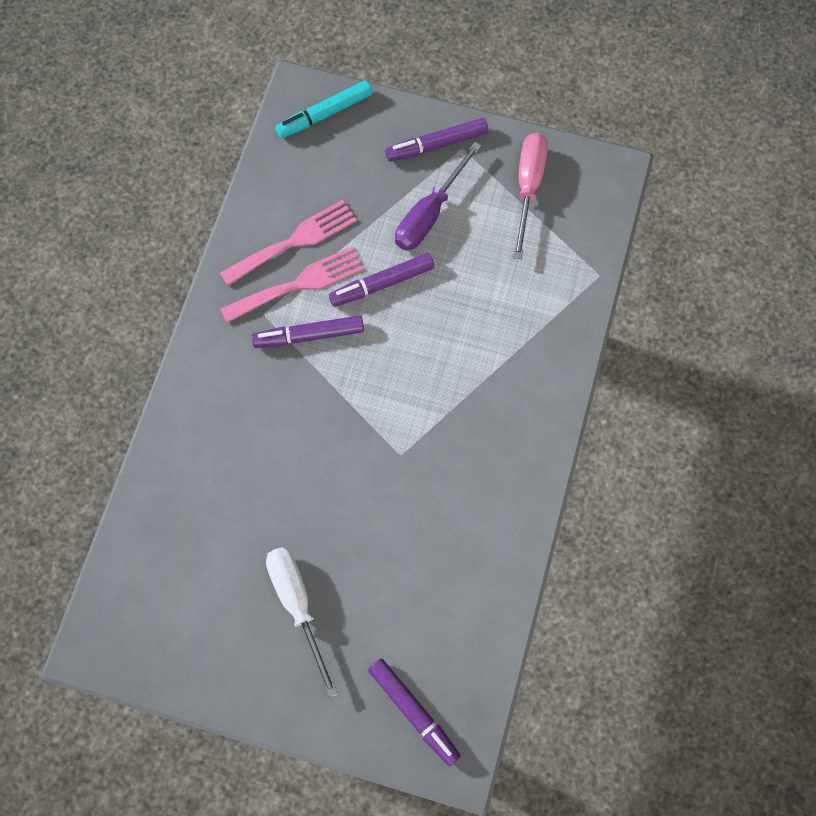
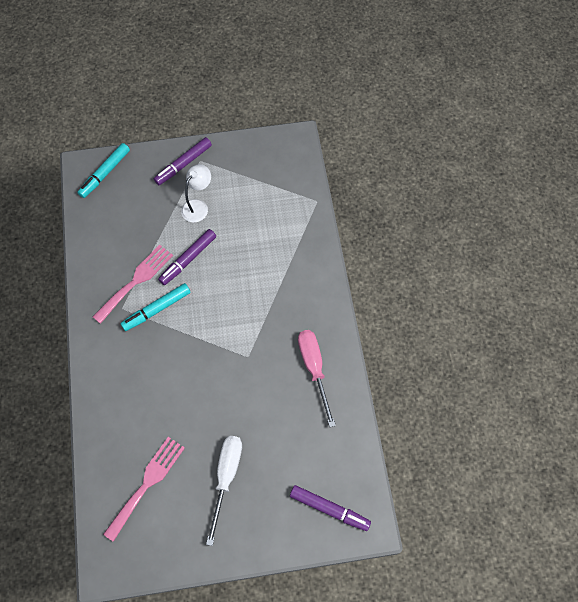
camera: 25 degrees left, 5 degrees down
(294, 241) = (121, 256): pink fork -> pink fork (147, 483)
(298, 605) = (226, 477): white screwdriver -> white screwdriver turned 60 degrees clockwise
(309, 336) = (157, 309): purple marker -> turquoise marker
(429, 214) = (198, 206): purple screwdriver -> white lamp
(528, 187) = (251, 167): pink screwdriver -> pink screwdriver (314, 368)

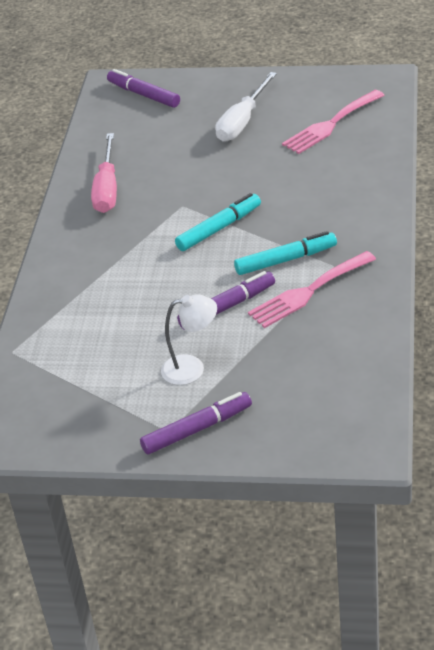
camera: 160 degrees left, 25 degrees down
(105, 173) = (332, 434): turquoise marker -> turquoise marker (219, 228)
(198, 206) = (192, 368): white lamp -> white lamp turned 150 degrees counterclockwise

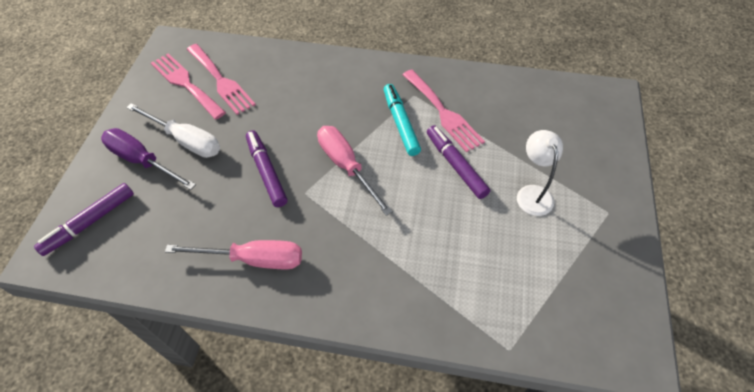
camera: 90 degrees left, 15 degrees up
(197, 429) = (604, 192): purple marker -> purple marker (266, 172)
(214, 103) = (142, 161): none -> purple screwdriver
(219, 228) = (346, 166): turquoise marker -> pink screwdriver
(322, 103) = (185, 83): none -> pink fork

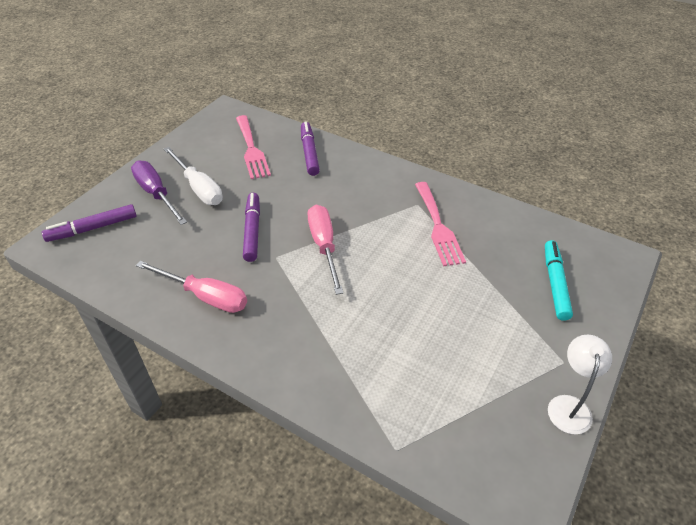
camera: 20 degrees right, 10 degrees down
(185, 83) = (221, 144): pink fork -> none
(400, 123) = (392, 225): turquoise marker -> turquoise marker (555, 284)
(455, 165) = (427, 274): purple marker -> purple marker (309, 153)
(532, 193) = (491, 321): white lamp -> white lamp (569, 406)

